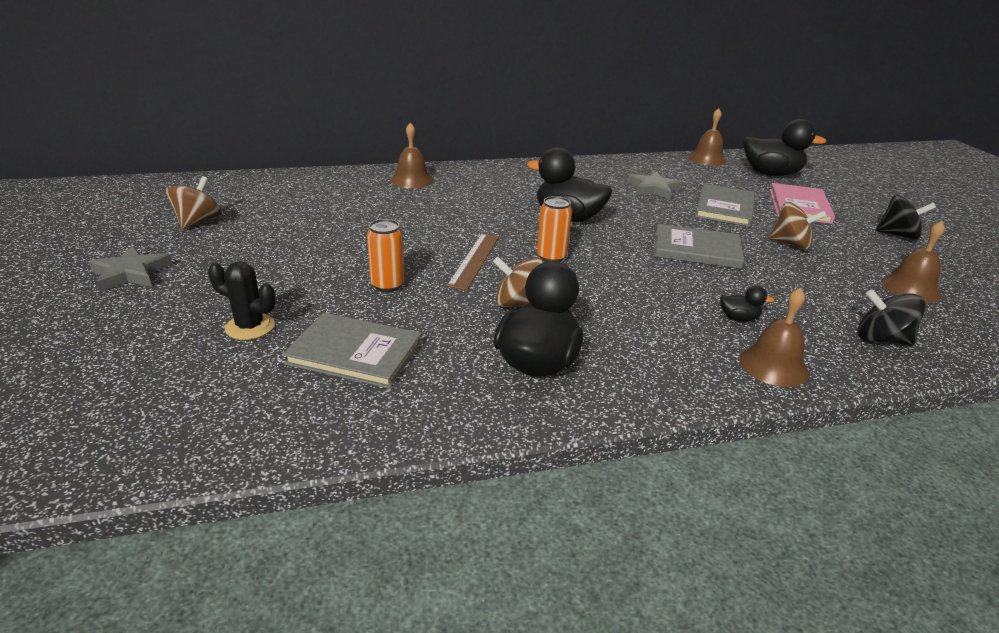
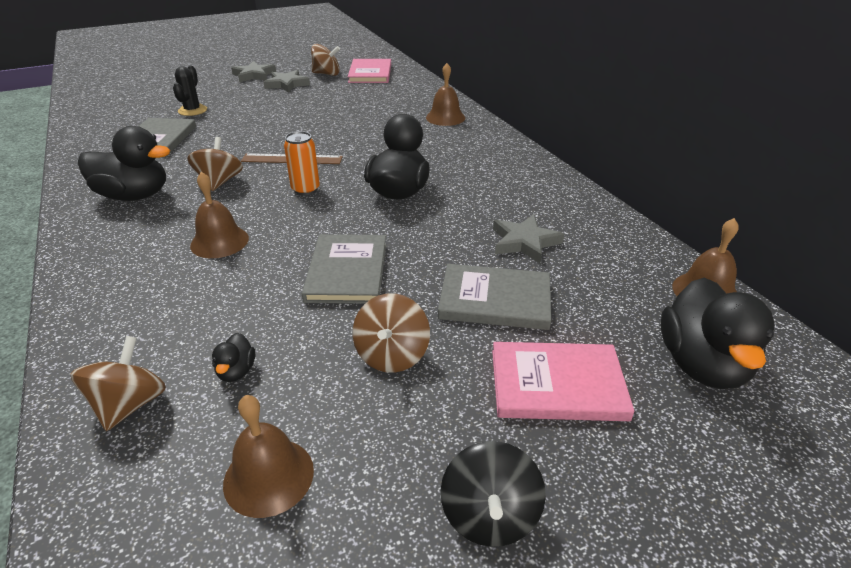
camera: 80 degrees right, 5 degrees up
(209, 250) = (287, 84): none -> grey star
(231, 197) = (370, 73): none -> pink book
(387, 285) = (246, 136): orange can -> none
(738, 318) = (189, 293): black duck -> black duck (236, 371)
(773, 365) = (99, 309): brown bell -> brown bell (219, 242)
(881, 339) = (130, 404): black spinning top -> brown spinning top

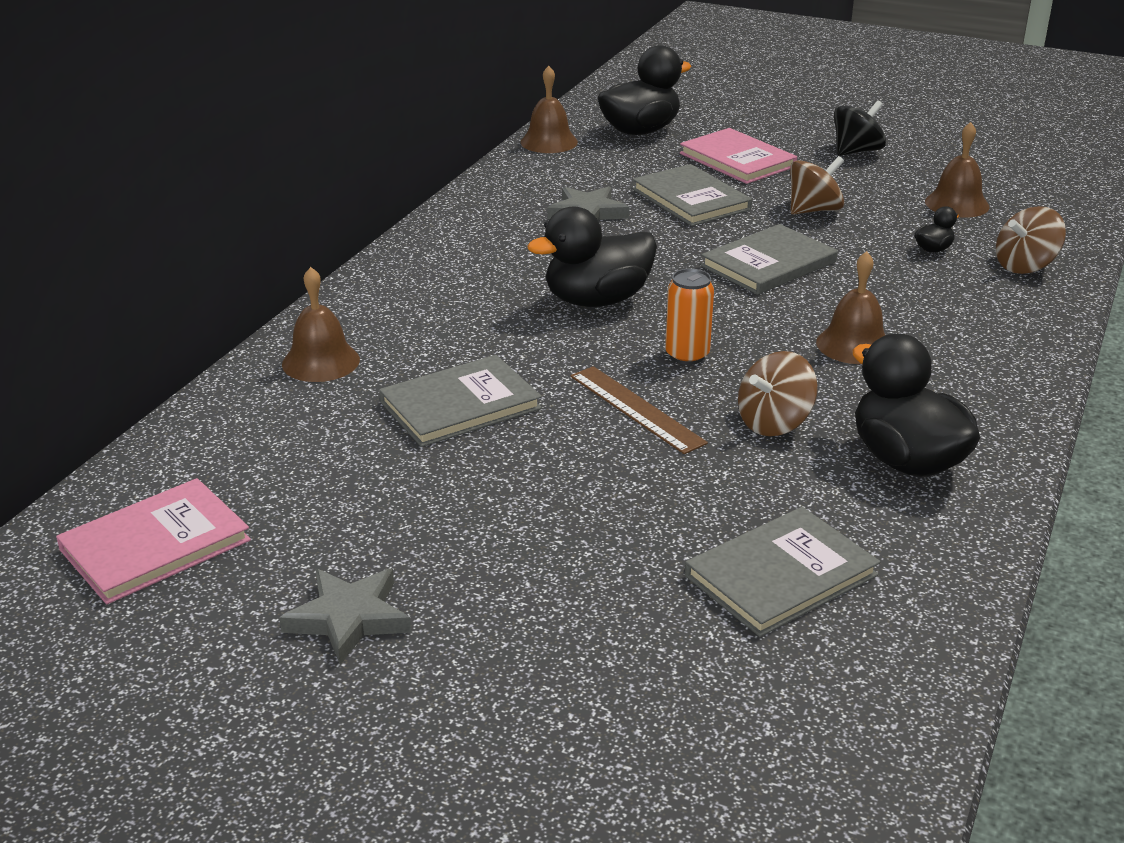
camera: 130 degrees left, 5 degrees down
(192, 110) = (637, 640): black cactus -> none
(254, 75) = (343, 718): grey star -> none
(327, 74) = (219, 604): brown spinning top -> none
(363, 130) = (460, 405): none -> grey book

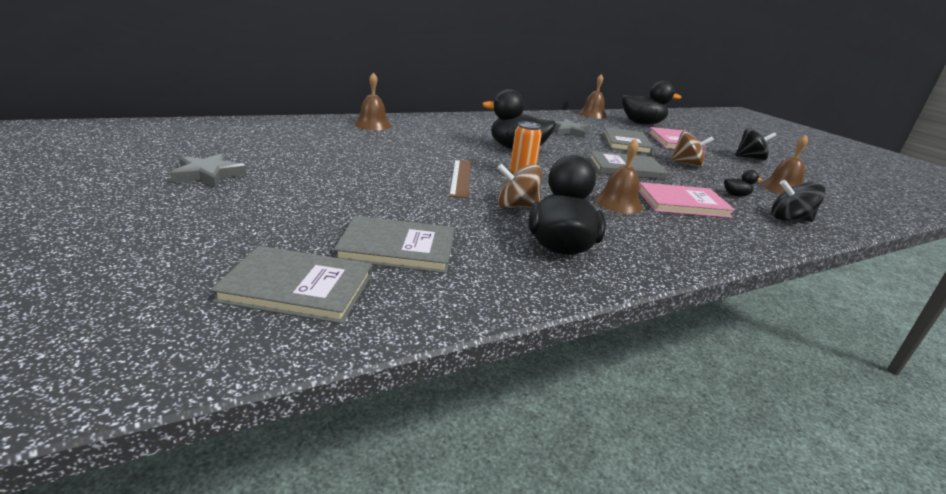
camera: 35 degrees right, 5 degrees down
(155, 545) = (209, 135): pink book -> pink book (682, 203)
(460, 405) = (392, 150): grey book -> grey book (297, 288)
(1025, 266) = (789, 219): brown spinning top -> black spinning top

